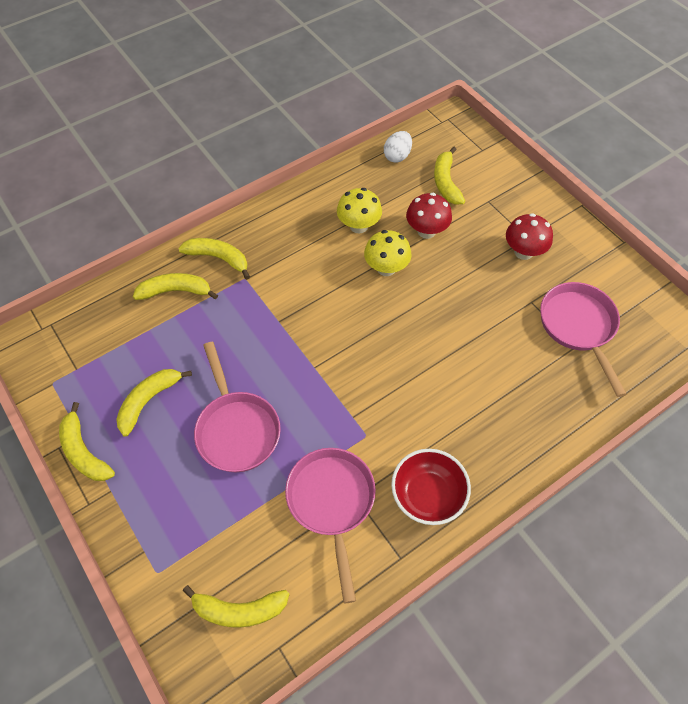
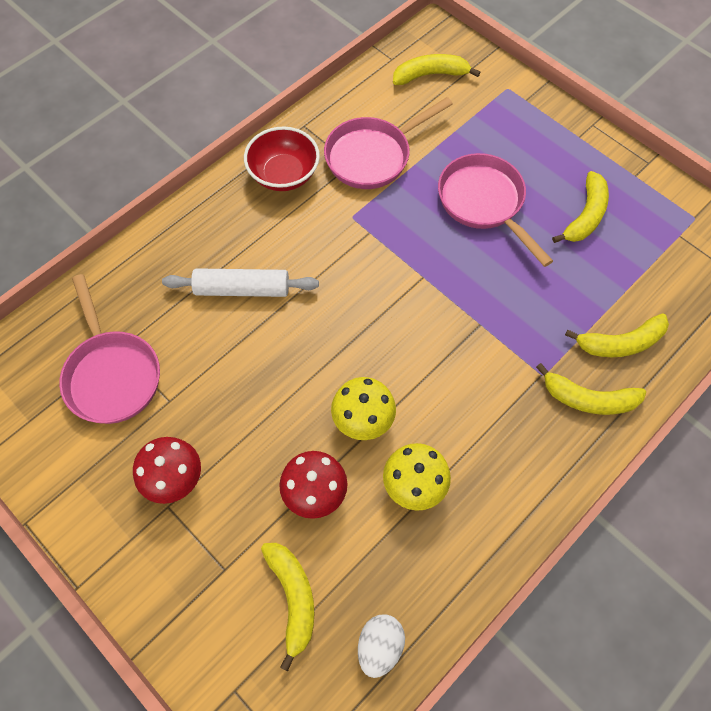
camera: 170 degrees right, 5 degrees up
(84, 452) = (622, 162): yellow banana -> none
(332, 503) = (373, 156): pink pan -> pink pan turned 75 degrees clockwise
(473, 380) = (242, 289): none -> white rolling pin

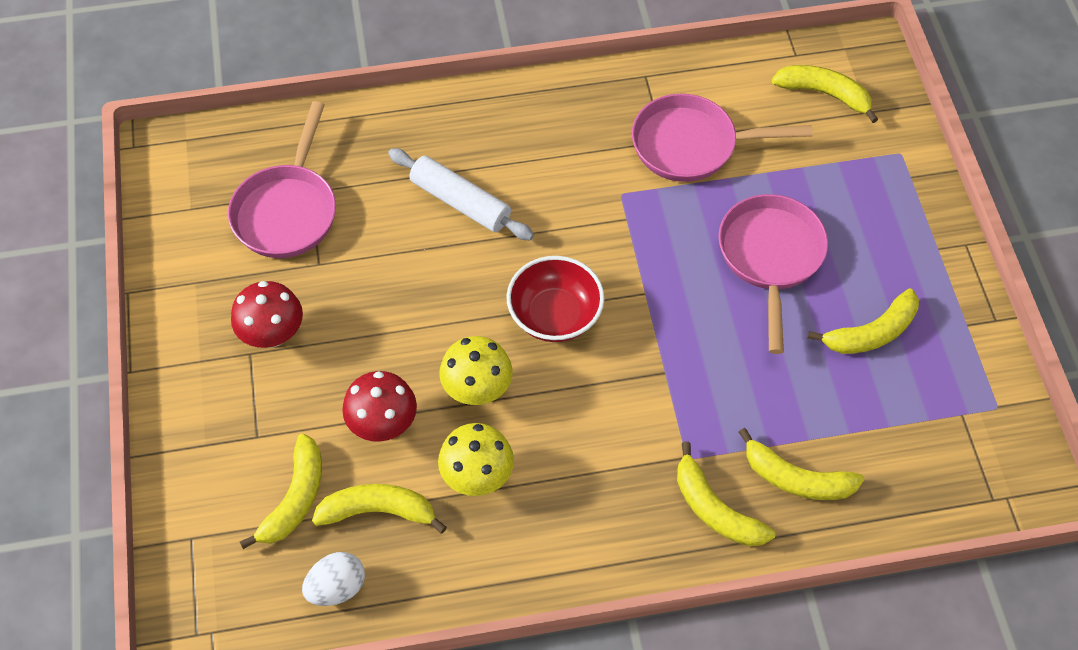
camera: 35 degrees right, 5 degrees down
(284, 174) = (586, 114): red bowl -> red bowl (555, 315)
(364, 563) = (378, 511): none -> yellow banana

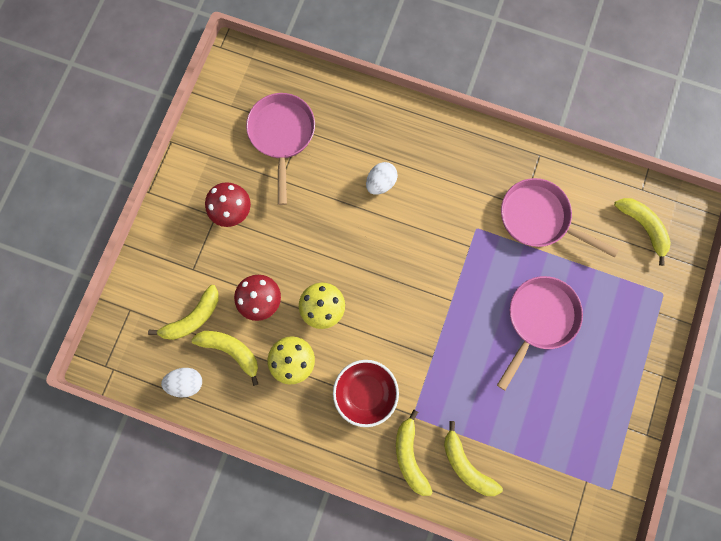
camera: 30 degrees right, 20 degrees up
(287, 210) = (282, 136): pink pan -> pink pan turned 135 degrees clockwise
(460, 202) = (380, 183): white rolling pin -> white egg
(555, 315) = (392, 286): red bowl -> red bowl (365, 392)
(871, 333) = (567, 400): yellow banana -> none

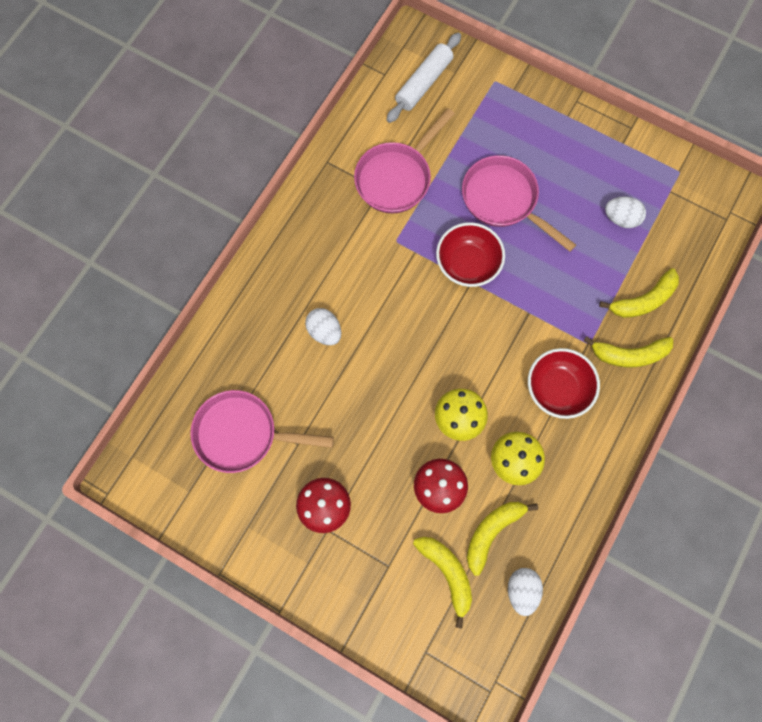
camera: 80 degrees left, 5 degrees down
(468, 295) = (467, 264): none -> red bowl
(545, 434) = (621, 218): none -> white egg
(642, 227) = (424, 83): yellow banana -> white rolling pin

